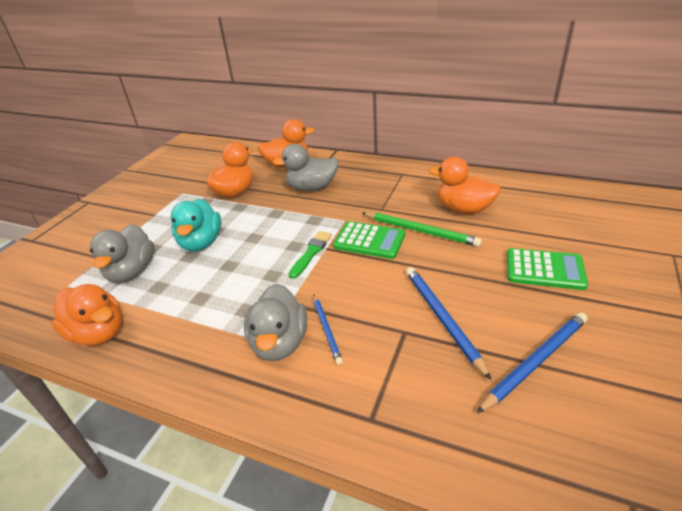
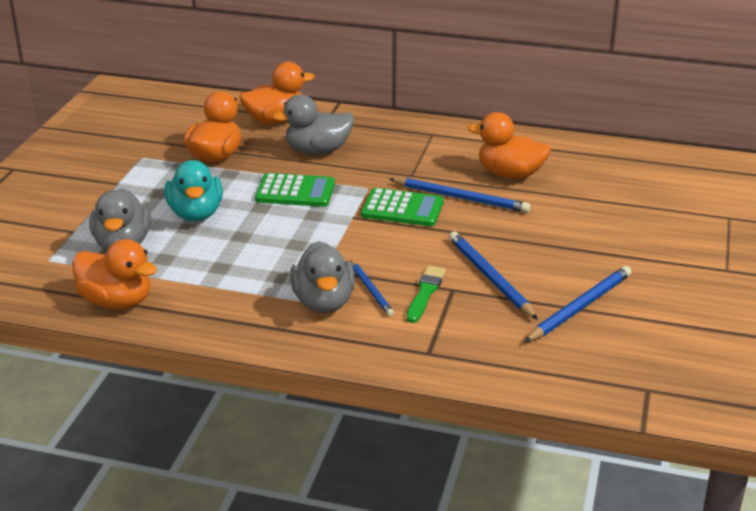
camera: 10 degrees left, 5 degrees down
(311, 253) = (336, 222): green brush -> green brush (425, 292)
(420, 231) = (461, 198): green pencil -> blue pencil
(544, 269) = (596, 233): green calculator -> green calculator (295, 191)

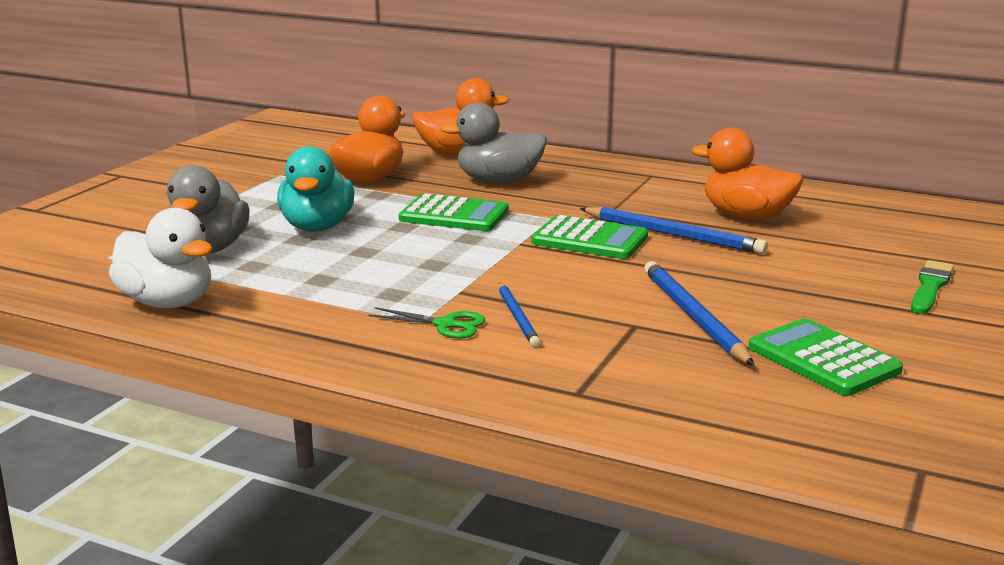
camera: 10 degrees right, 10 degrees down
(117, 301) = (167, 302): orange duck -> white duck
(323, 302) = (445, 325): grey duck -> green scissors
(425, 292) = (594, 325): green brush -> green brush (930, 287)
(580, 307) = (823, 359): blue pencil -> green calculator

